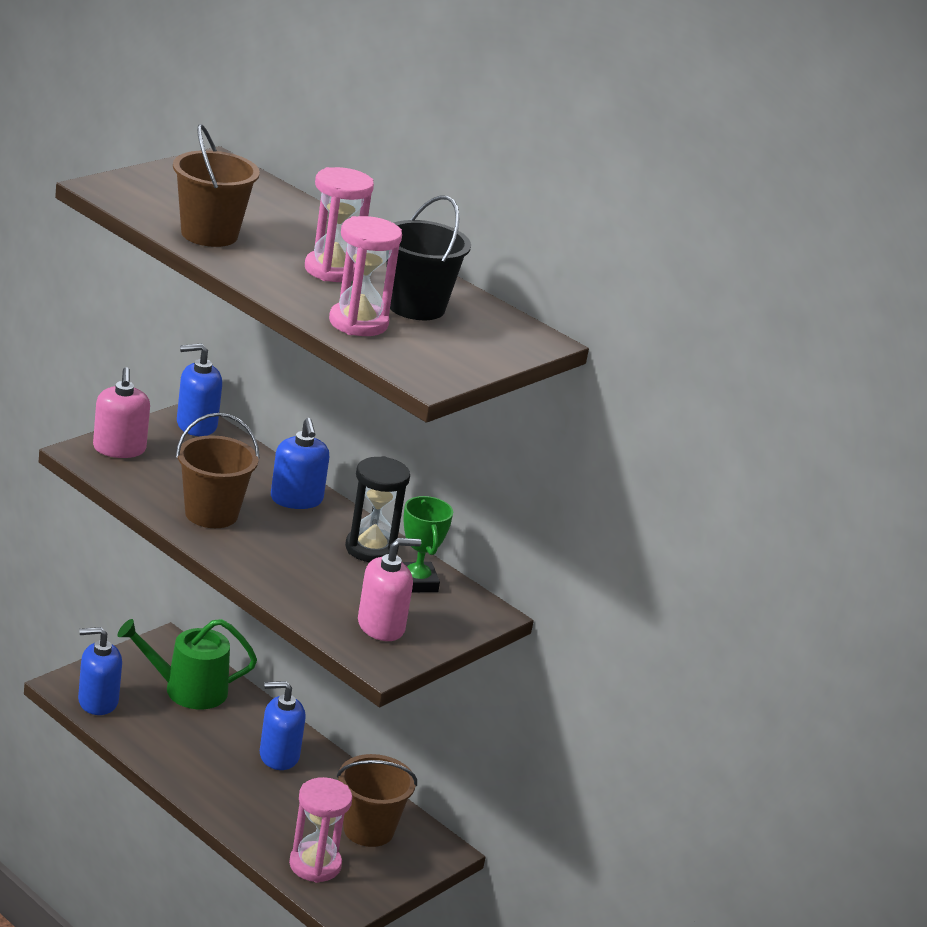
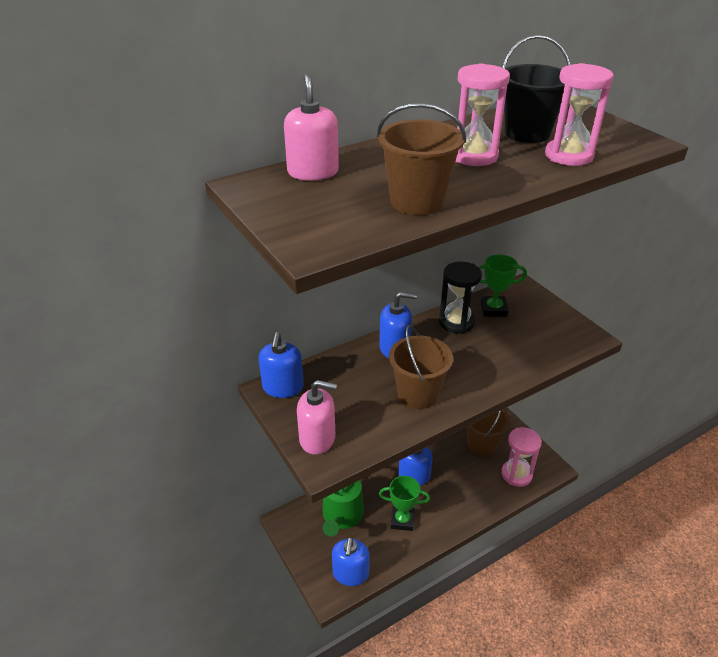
camera: 70 degrees left, 10 degrees up
(194, 745) = (402, 520): none -> green trophy
(381, 626) = (549, 331): pink soap dispenser -> pink soap dispenser (313, 172)

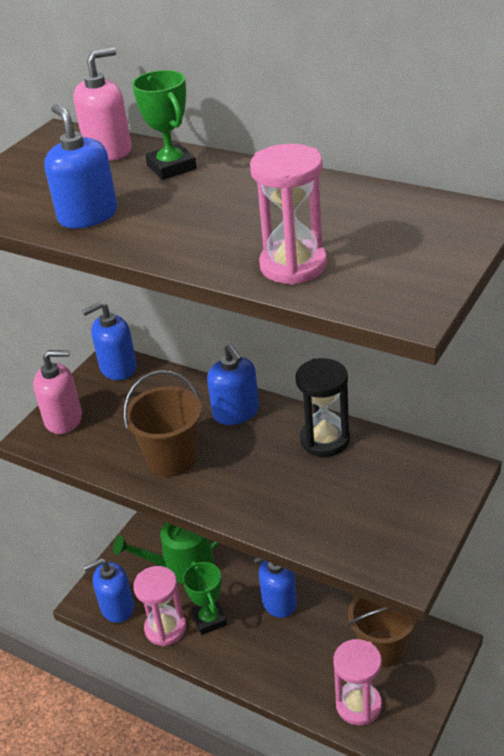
camera: 65 degrees right, 0 degrees up
(317, 438) = (64, 419): pink soap dispenser -> pink soap dispenser turned 75 degrees counterclockwise
(417, 201) = (88, 216): brown bucket -> blue soap dispenser
(474, 156) = (229, 211): pink hourglass -> pink hourglass (165, 628)
(493, 309) = (382, 461): green trophy -> green trophy (171, 167)
(527, 133) = (335, 223): black bucket -> none

